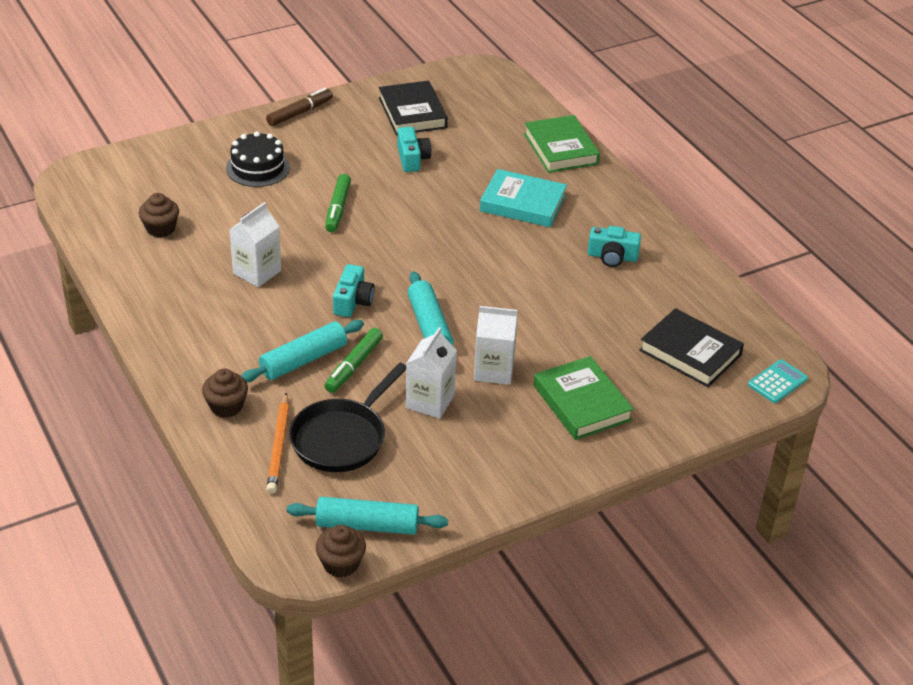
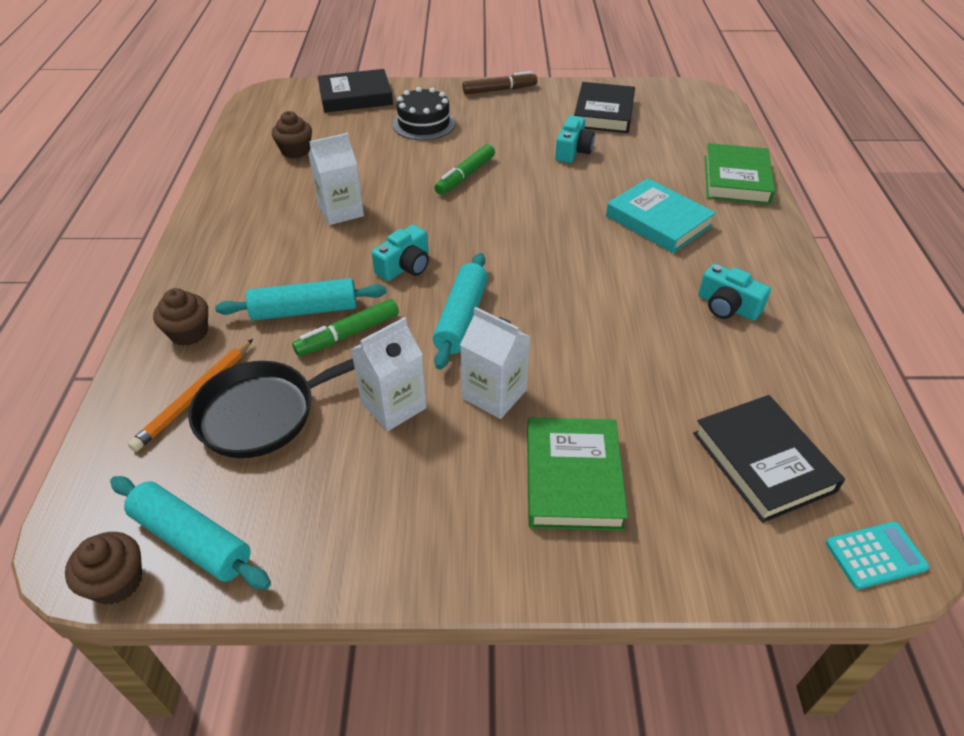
camera: 30 degrees right, 5 degrees up
(165, 156) = (355, 96): none -> black book

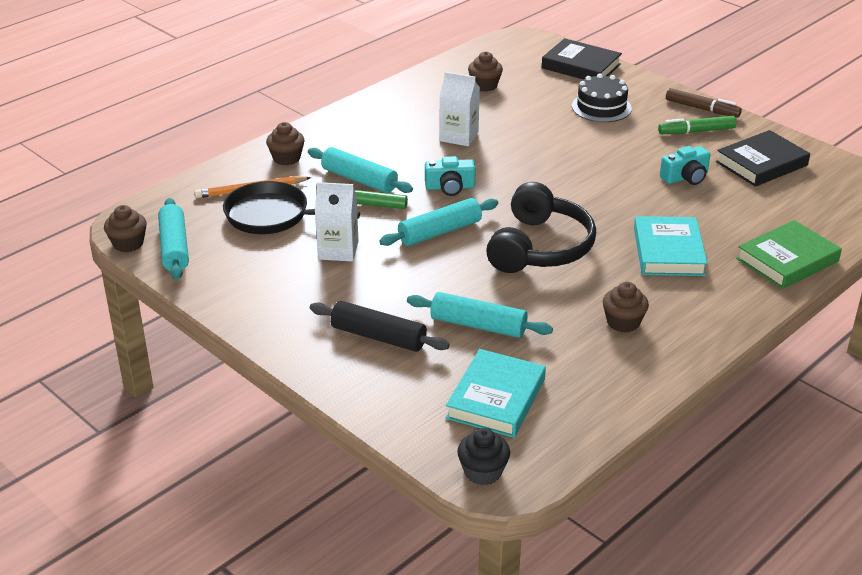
camera: 45 degrees right, 10 degrees down
(465, 176) = (575, 155): green marker -> green marker (696, 131)
(494, 394) = (398, 277): white carton -> none
(565, 278) = (540, 247): none -> black headphones
(573, 478) = (378, 336): green book -> black rolling pin
(635, 393) = (478, 325): none -> turquoise rolling pin
(727, 306) = (623, 322): turquoise camera -> brown cupcake
(762, 462) = (496, 398): black book -> turquoise book
(875, 555) = (483, 472): turquoise calculator -> black cupcake

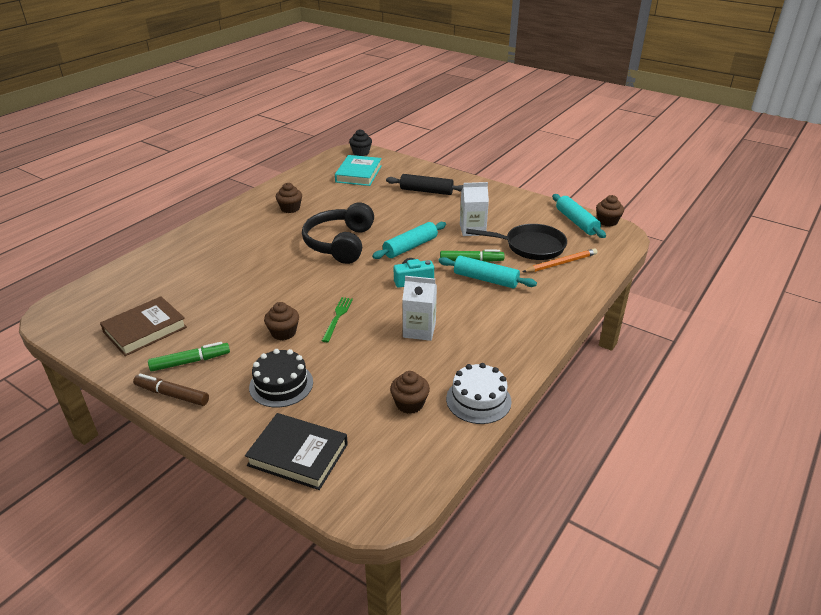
camera: 170 degrees right, 0 degrees up
(286, 158) = (555, 292): brown cupcake -> brown cupcake (283, 332)
(423, 82) = (478, 400): none -> white cake
(478, 325) = (373, 200): turquoise rolling pin -> none
(546, 156) = (337, 317): none -> green fork
(668, 252) = (252, 249): turquoise book -> none
(685, 177) = (219, 308): turquoise camera -> none
(761, 163) = (145, 330): black book -> brown book
(787, 260) = (171, 251): green book -> none

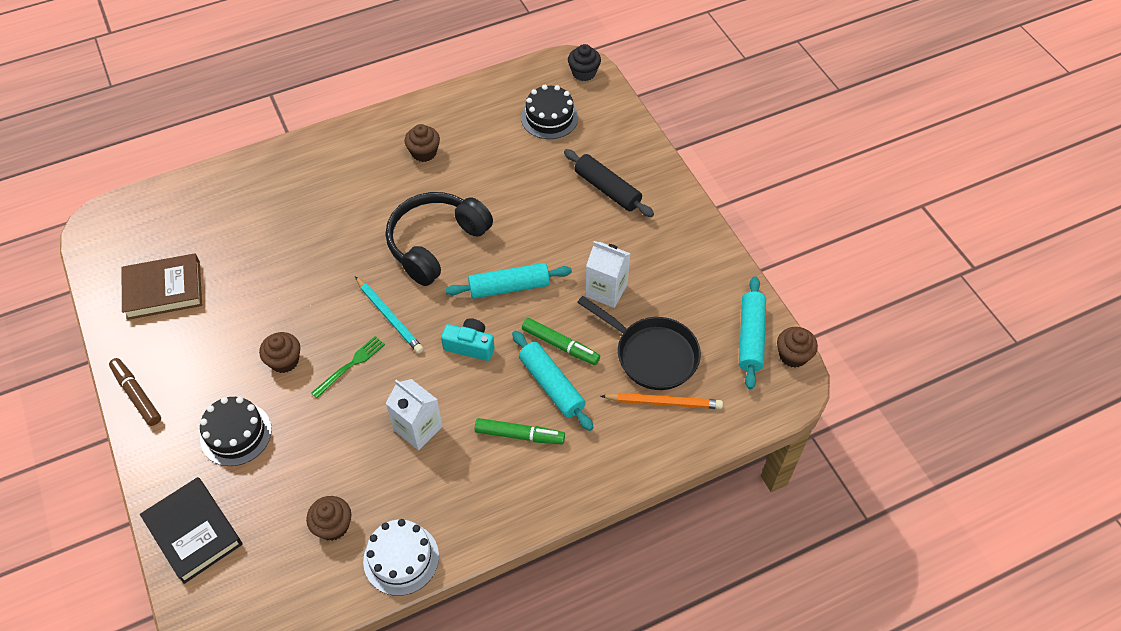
camera: 30 degrees right, 20 degrees up
(190, 361) = (177, 358): green marker -> green marker (519, 435)
(342, 285) = (389, 317): none -> turquoise pencil
(359, 174) = (549, 118): turquoise book -> black cake

